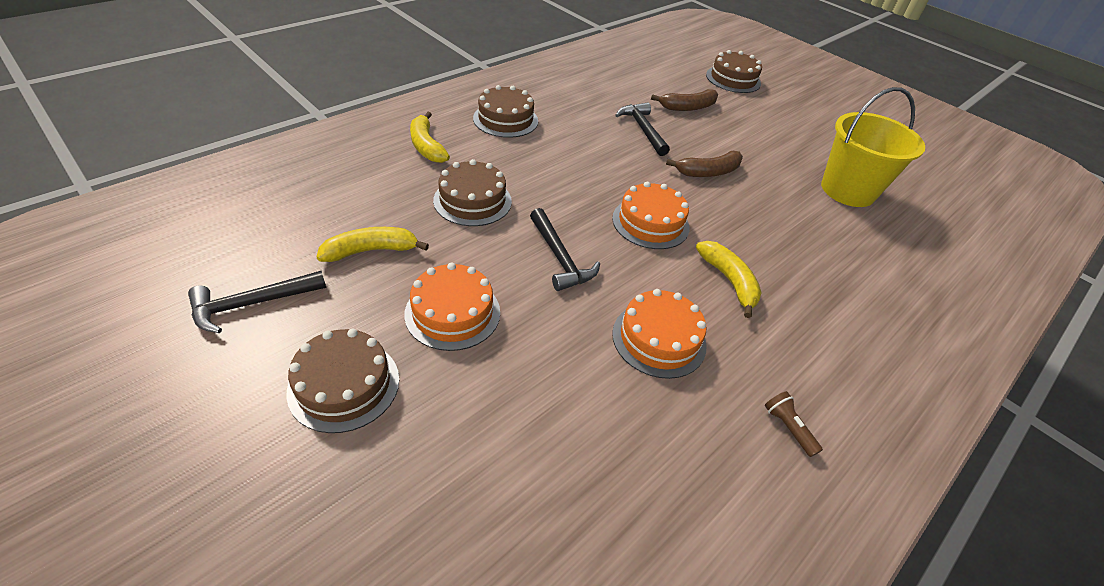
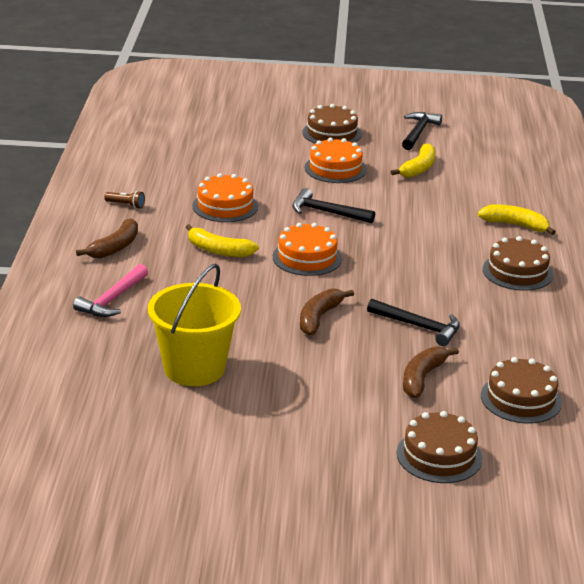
camera: 140 degrees right, 15 degrees down
(472, 201) = (424, 212): brown cake -> brown cake (521, 399)
(847, 356) = (115, 247): none -> brown banana
(886, 287) = (112, 299): none -> pink hammer

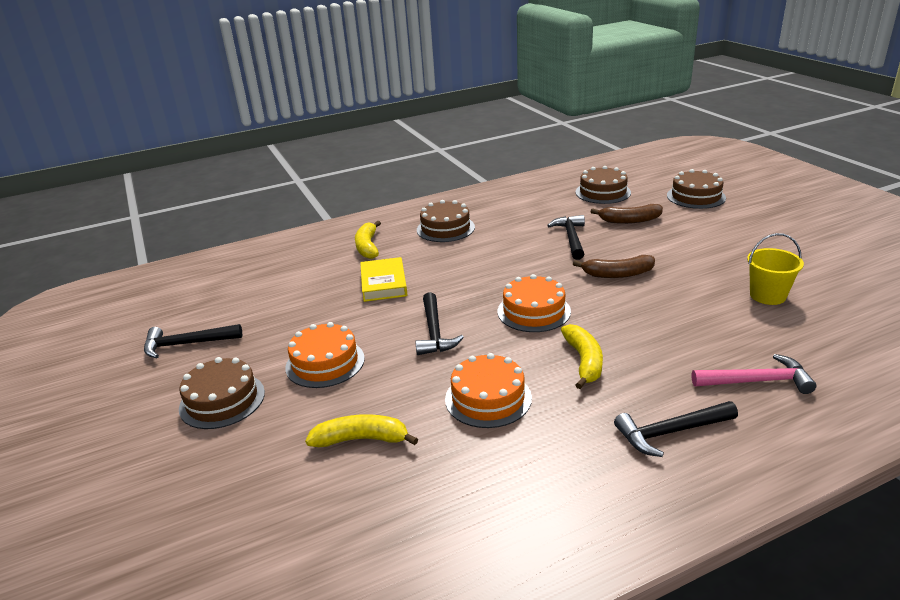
camera: 115 degrees left, 0 degrees up
(115, 247) = (671, 432): brown banana -> black hammer
(126, 205) = (571, 478): brown flashlight -> none
(194, 368) = (767, 295): yellow bucket -> yellow bucket, size x0.60
(419, 168) = (286, 316): yellow banana -> yellow banana (361, 439)
(430, 214) = (383, 283): none -> yellow book

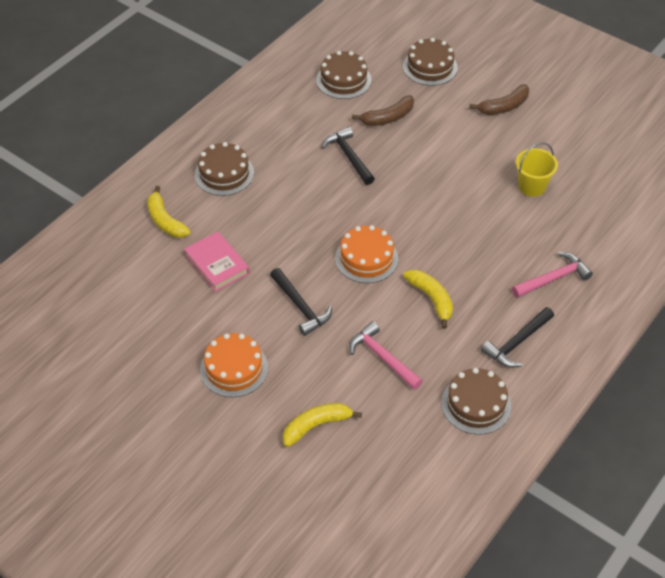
camera: 30 degrees left, 20 degrees up
(187, 344) = (94, 391): black hammer -> none
(222, 400) = (179, 433): brown cake -> brown cake (476, 404)
(383, 283) = (217, 264): yellow book -> pink book
(488, 398) = (382, 357): orange cake -> pink hammer
(617, 274) = (410, 194): brown banana -> brown banana (504, 107)

